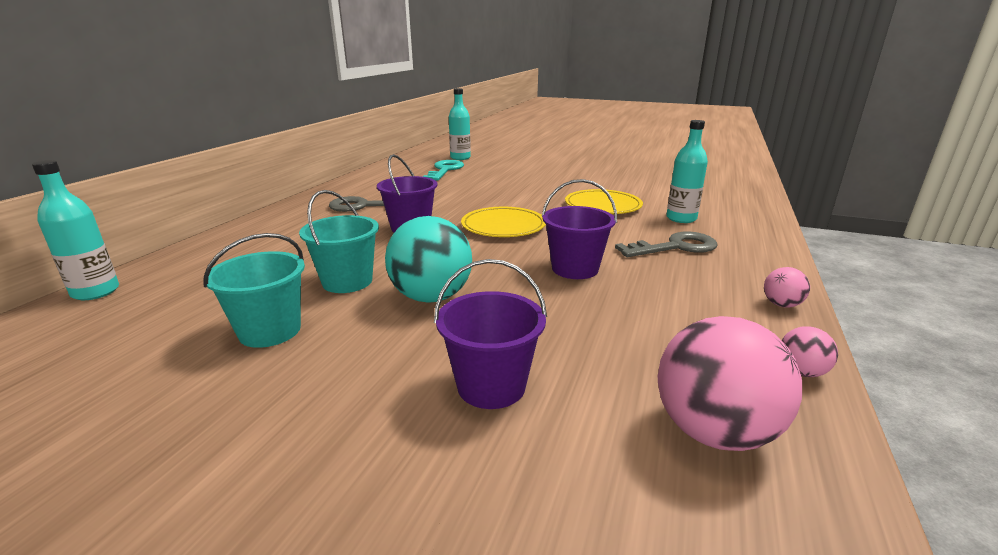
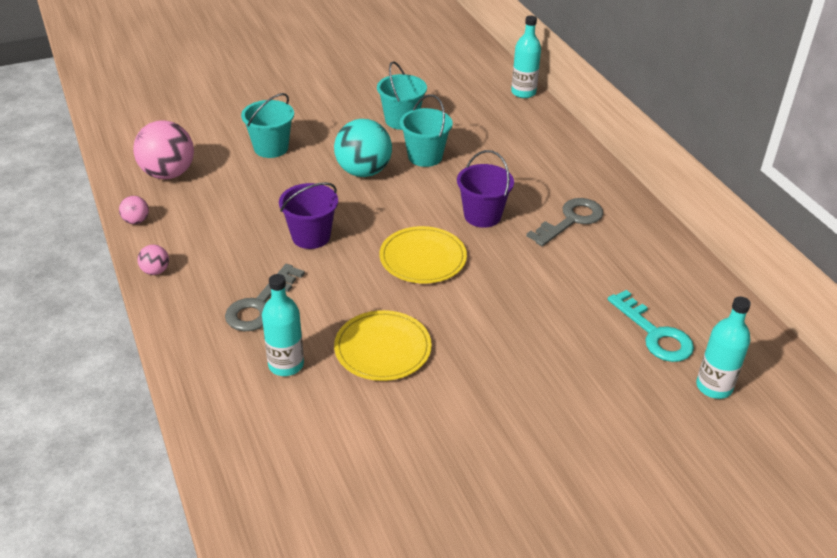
camera: 135 degrees right, 15 degrees up
(491, 386) = (271, 148): purple bucket -> turquoise bucket

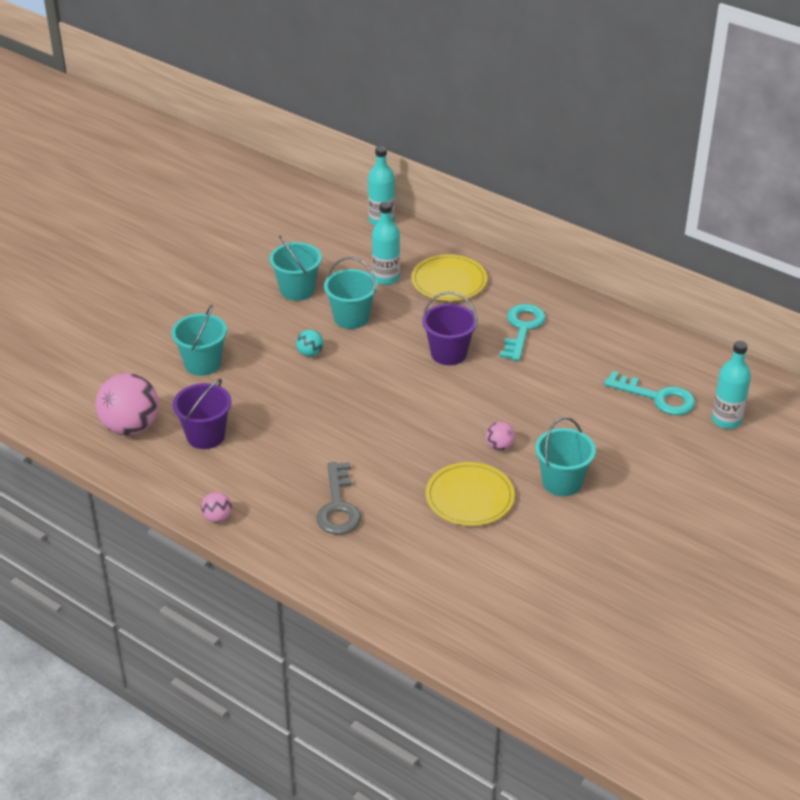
camera: 30 degrees left, 0 degrees up
(136, 221) = (150, 482): pink ball -> pink ball (499, 446)
(286, 365) = (407, 543): turquoise bottle -> turquoise bottle (386, 278)
(311, 236) = (322, 431): purple bucket -> purple bucket (205, 436)
(363, 171) = (310, 353): turquoise ball -> turquoise ball, size x0.47
(423, 258) = (433, 410): yellow plate -> yellow plate (449, 281)
(484, 373) = (562, 482): none -> turquoise bucket
(571, 220) = (522, 329): grey key -> turquoise key

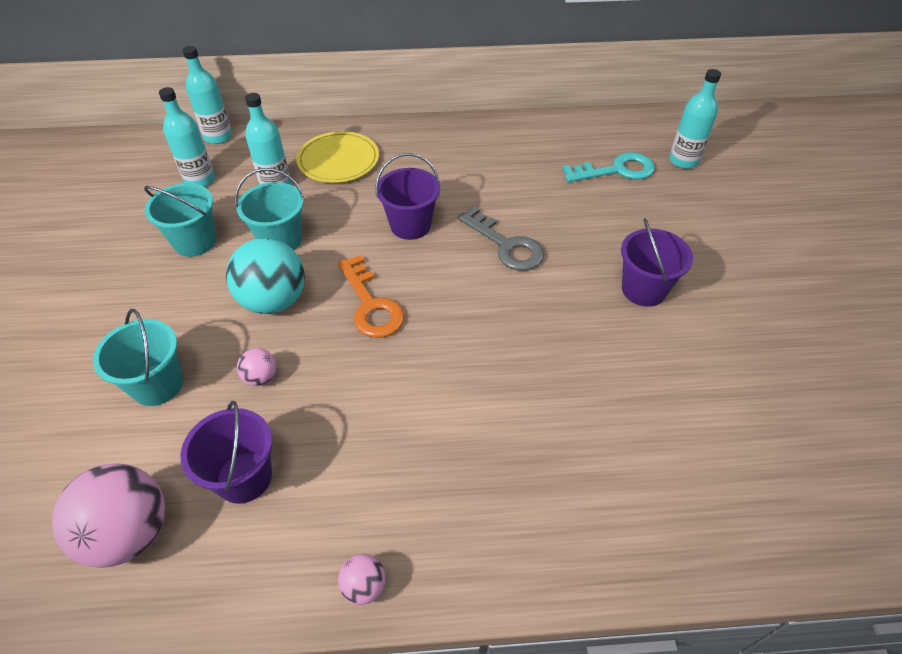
camera: 40 degrees left, 10 degrees up
(310, 353) = (274, 301): turquoise ball -> turquoise ball, size x2.15
(338, 506) = (483, 462): grey key -> grey key (506, 245)
(339, 248) = (200, 180): none -> turquoise bottle
(367, 388) = (371, 304): none -> orange key
(470, 497) = (591, 358): yellow plate -> none
(499, 446) = (555, 288): pink ball -> pink ball (261, 377)
(522, 329) = (447, 170): turquoise key -> none
(562, 482) = (643, 289): turquoise bucket -> purple bucket

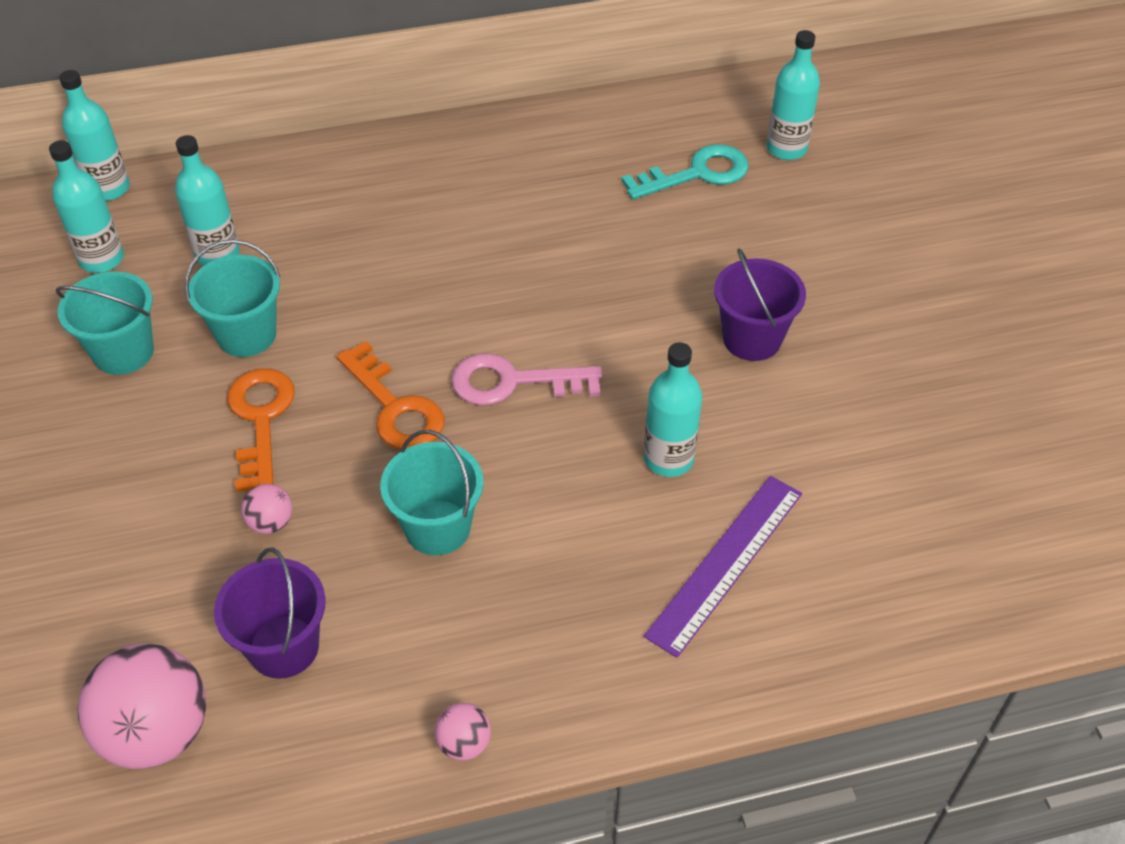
camera: 10 degrees left, 0 degrees up
(157, 384) = (134, 552): turquoise bucket -> turquoise bucket (437, 527)
(274, 301) = (260, 420): turquoise ball -> orange key
(338, 160) = (299, 205): yellow plate -> none
(410, 225) = (425, 290): purple bucket -> none
(460, 298) = (513, 382): none -> pink key
(506, 245) = (562, 301): grey key -> none
(568, 372) = (668, 459): none -> turquoise bottle
(603, 463) = (726, 563): none -> purple ruler

